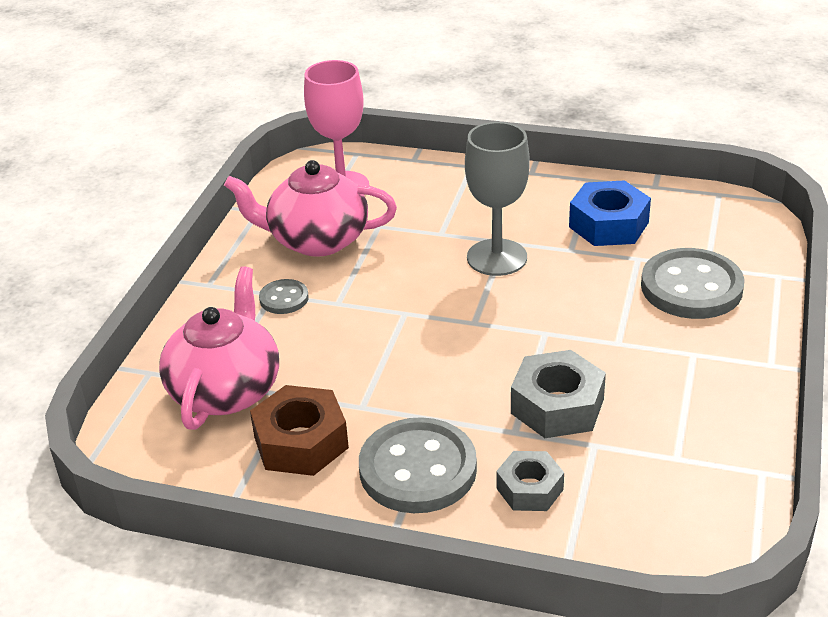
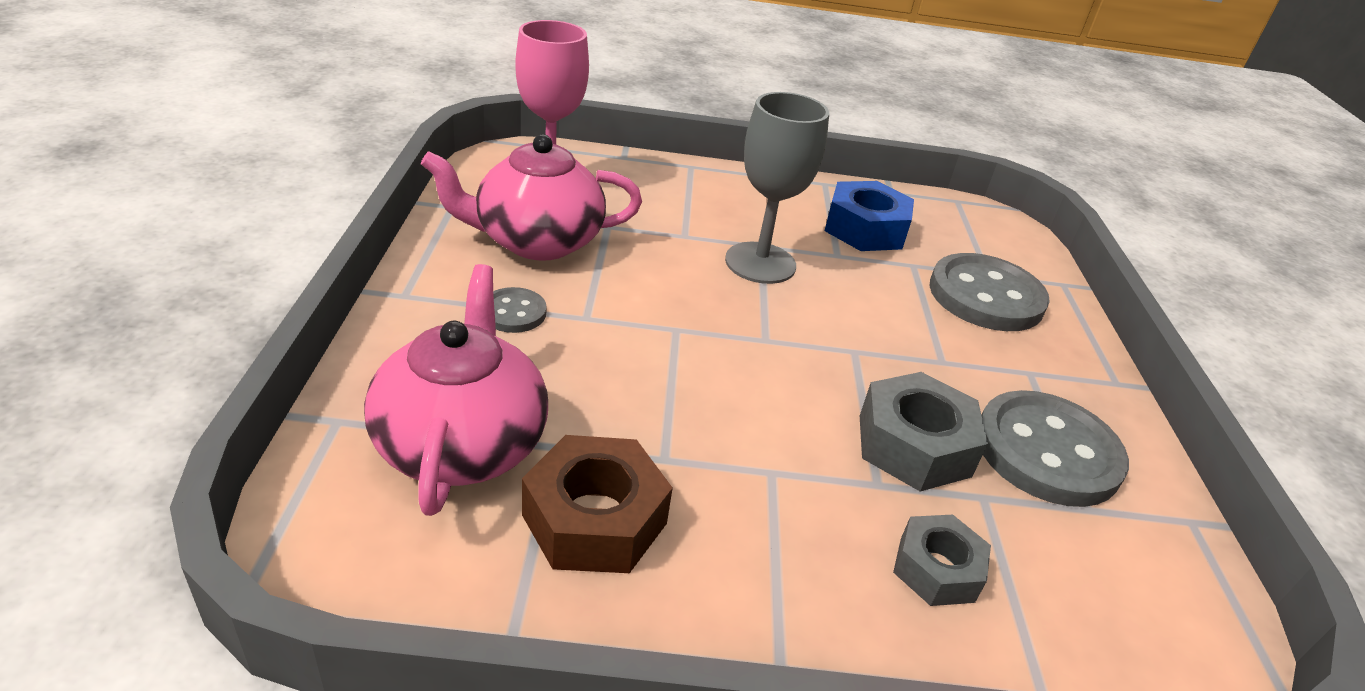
camera: 20 degrees left, 0 degrees up
(418, 469) = (776, 550): grey button -> grey button (1047, 452)

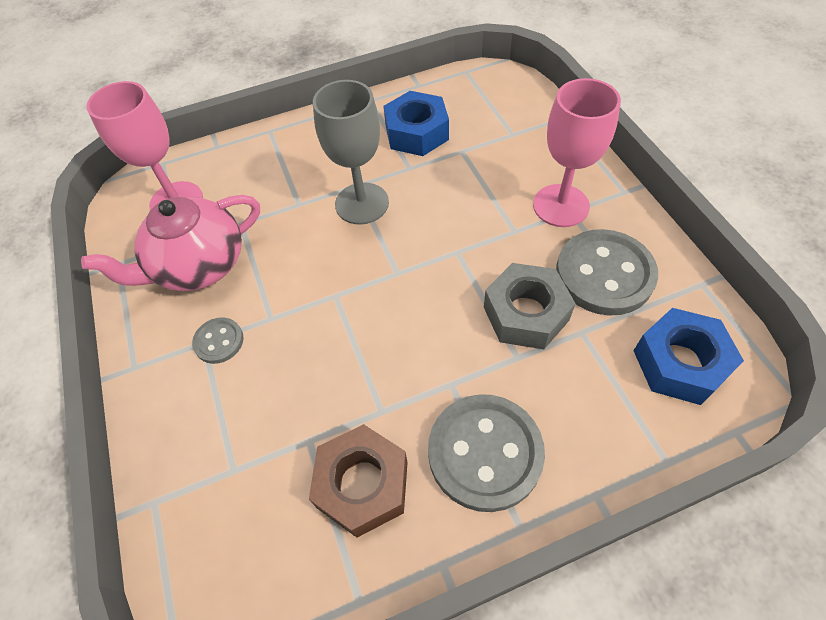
camera: 15 degrees left, 20 degrees up
(462, 443) = (247, 473): pink teapot -> none
(936, 569) = (576, 405): grey nut -> none
(985, 296) = (519, 156): grey button -> grey button (485, 453)
(1019, 362) = (561, 205): none -> pink goblet
(1117, 592) = (680, 363): none -> blue nut

